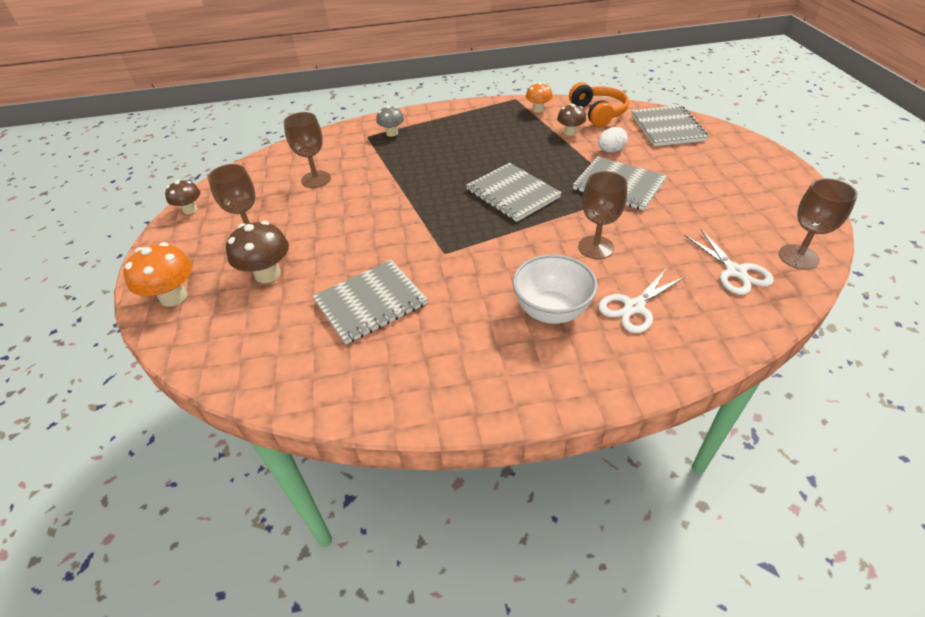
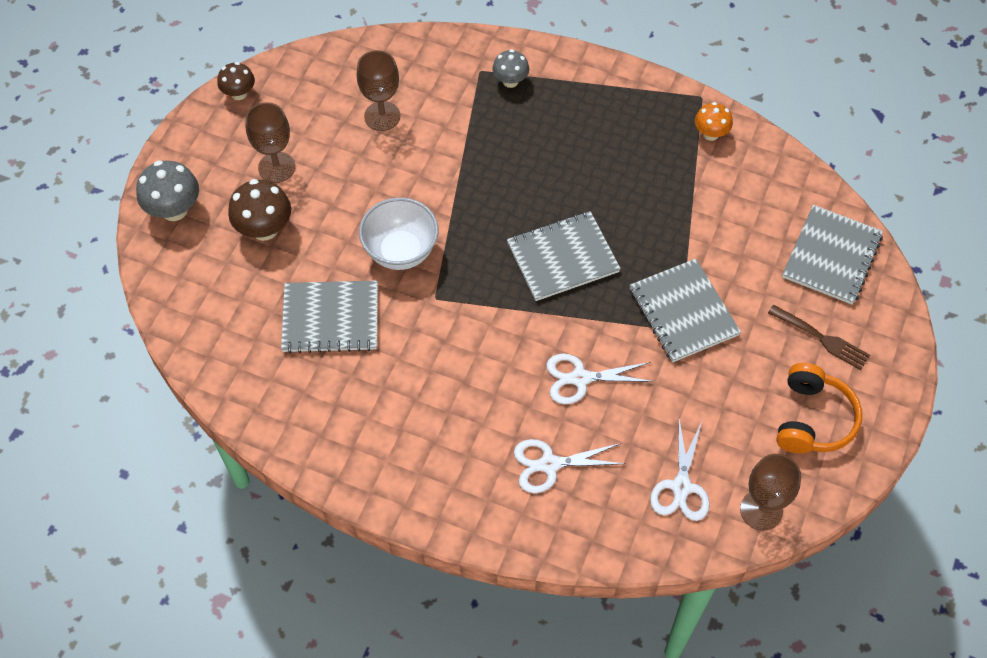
camera: 30 degrees right, 15 degrees up
(173, 297) = (174, 210): orange mushroom -> grey mushroom
(512, 194) = (563, 258): grey notebook -> grey notebook turned 75 degrees clockwise
(551, 311) = (474, 423): white bowl -> white bowl (401, 252)
(570, 132) = (710, 197): brown mushroom -> none
(595, 247) = (580, 378): brown goblet -> white scissors
(598, 113) = (776, 182): orange headphones -> orange headphones (813, 419)
(610, 151) = (726, 255): white egg -> none
(711, 161) = (821, 338): none -> brown fork

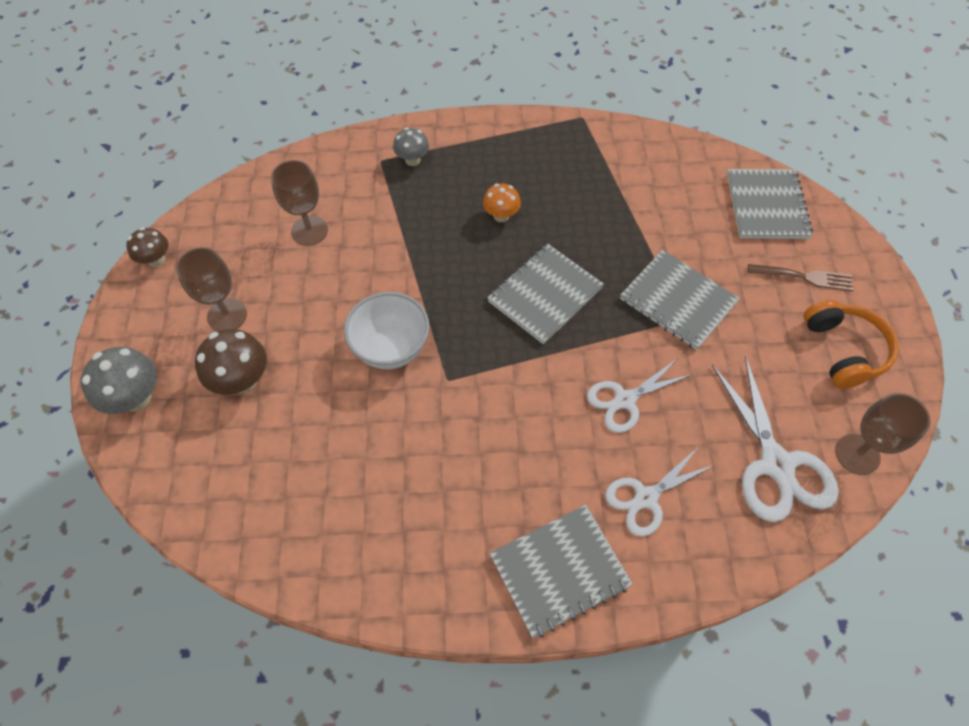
camera: 25 degrees left, 0 degrees up
(330, 318) = (354, 443): grey notebook -> grey notebook (559, 570)
(681, 487) = (776, 464): white scissors -> white scissors, size x1.55
(710, 134) = (608, 143): orange mushroom -> orange mushroom (501, 215)

